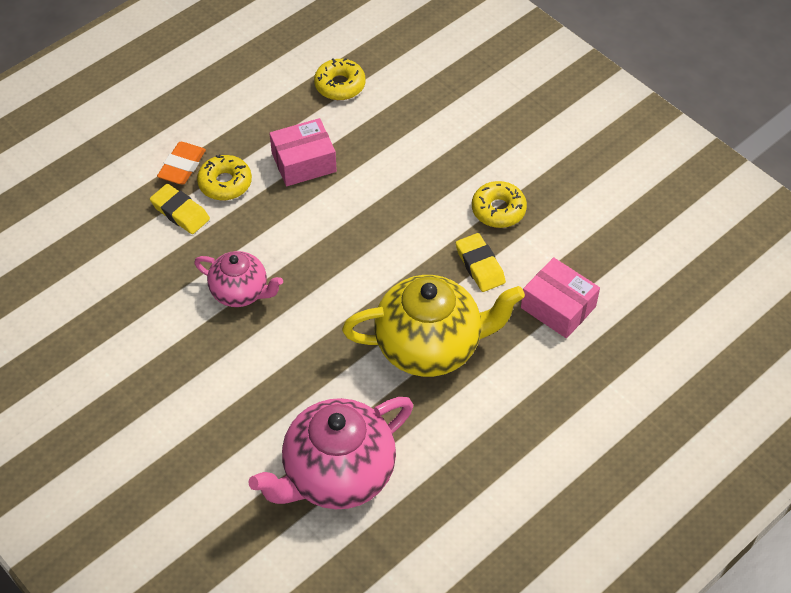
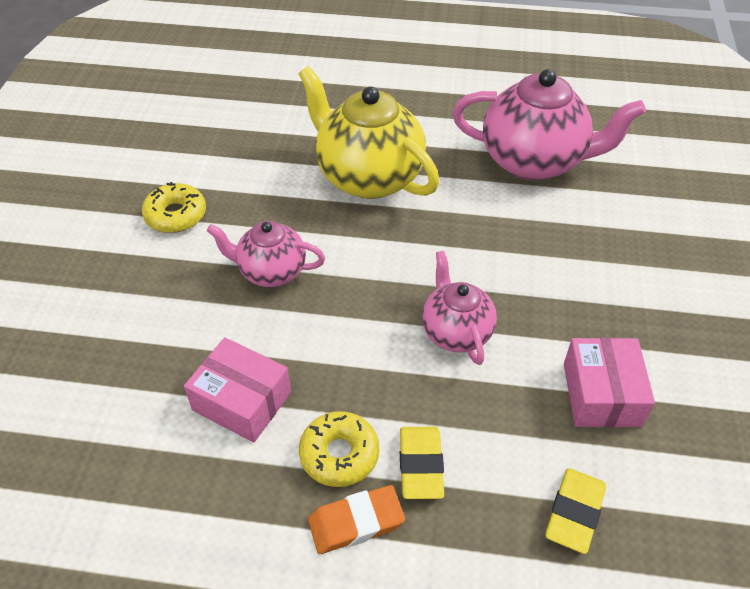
camera: 130 degrees left, 5 degrees down
(340, 85) = (83, 454): yellow donut -> none
(390, 230) = (271, 271): none -> pink teapot
(480, 265) = (254, 193): yellow eraser -> yellow eraser (574, 513)
(558, 307) = (253, 132): pink box -> pink box (601, 394)

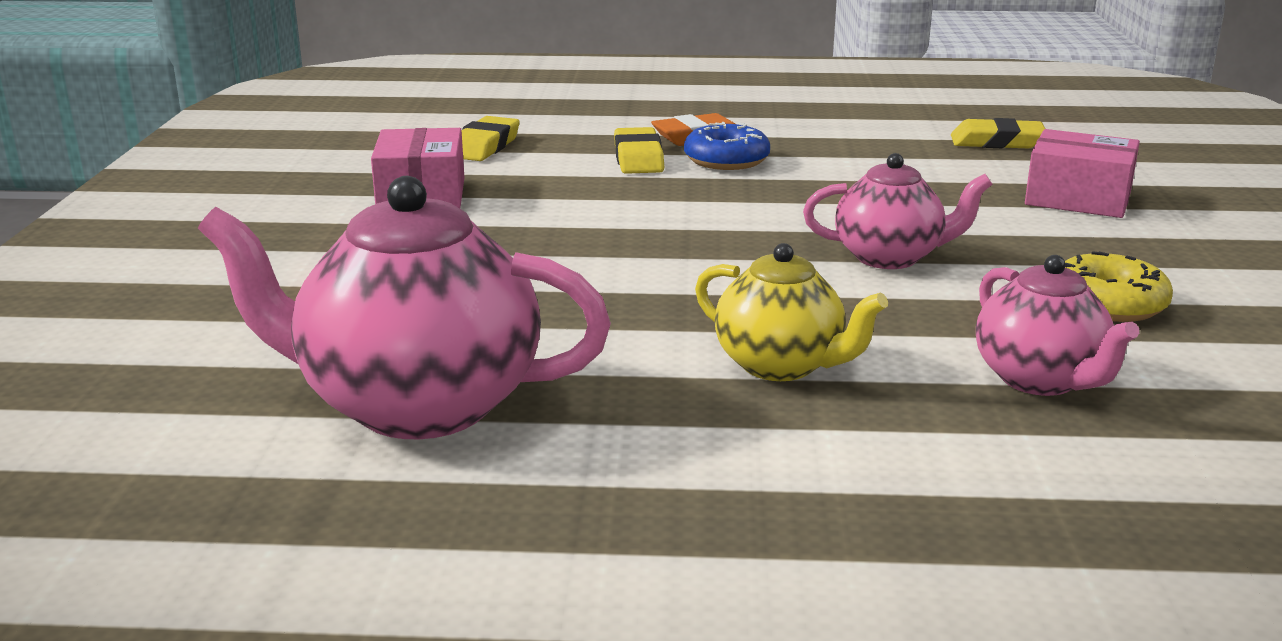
camera: 175 degrees right, 25 degrees down
(62, 484) = (997, 142): none -> yellow eraser
(242, 401) = (853, 179): pink box -> pink box (1078, 198)
(339, 454) = (726, 160): yellow donut -> blue donut
(368, 177) = (781, 365): yellow teapot -> yellow teapot, size x0.57
(456, 332) = (599, 224): pink teapot -> pink teapot (1040, 380)

